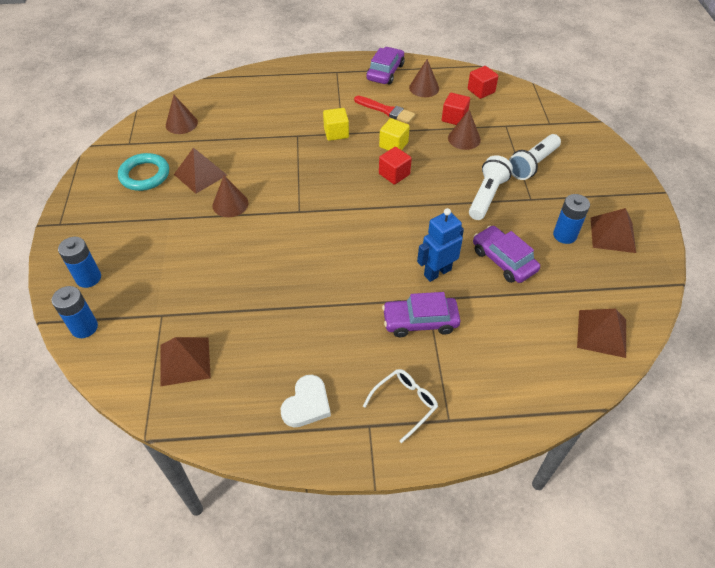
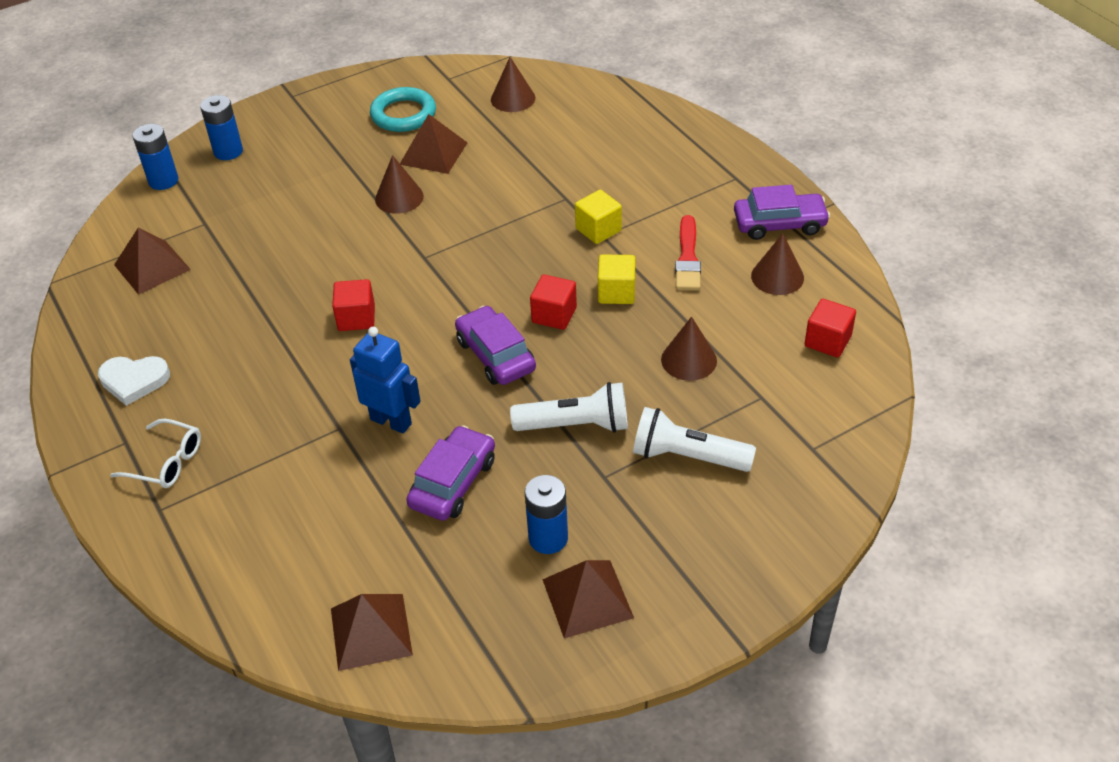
camera: 65 degrees right, 5 degrees down
(420, 321) = (298, 433): purple car -> purple car (495, 355)
(454, 118) = (730, 333): red cube -> red cube (356, 318)

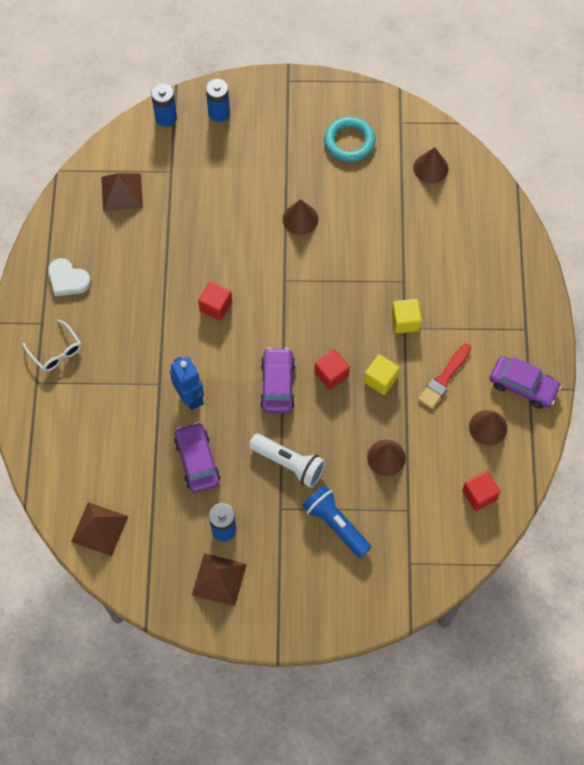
camera: 30 degrees right, 20 degrees up
(433, 153) = (346, 190): brown pyramid -> none
(453, 482) = (197, 461): purple car -> purple car turned 75 degrees counterclockwise
(687, 456) = (335, 524): white flashlight -> blue flashlight

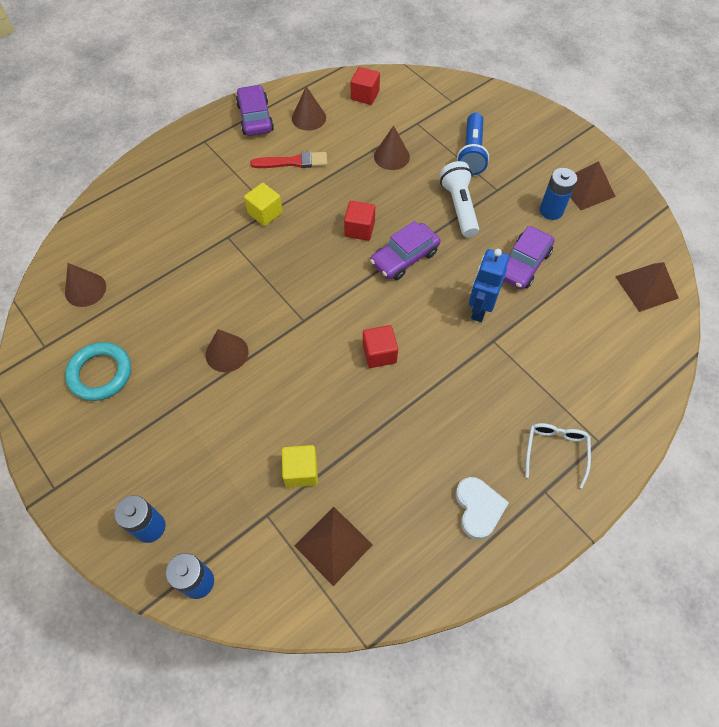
camera: 130 degrees left, 5 degrees down
(380, 379) = (332, 197): yellow cube -> yellow cube (301, 471)

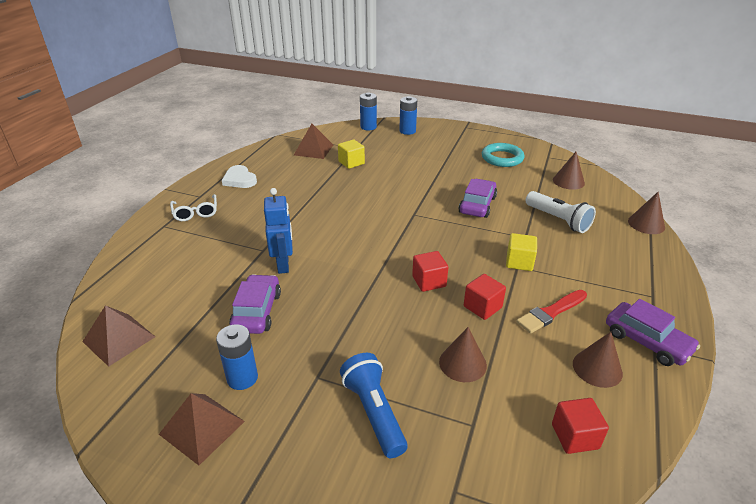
camera: 150 degrees right, 25 degrees down
(227, 353) = (444, 186): brown cone -> brown cone (646, 224)
(379, 353) = (345, 216): red cube -> red cube (482, 307)
(404, 257) = (371, 276): purple car -> purple car (477, 205)
(459, 207) = (349, 339): white flashlight -> white flashlight (558, 220)

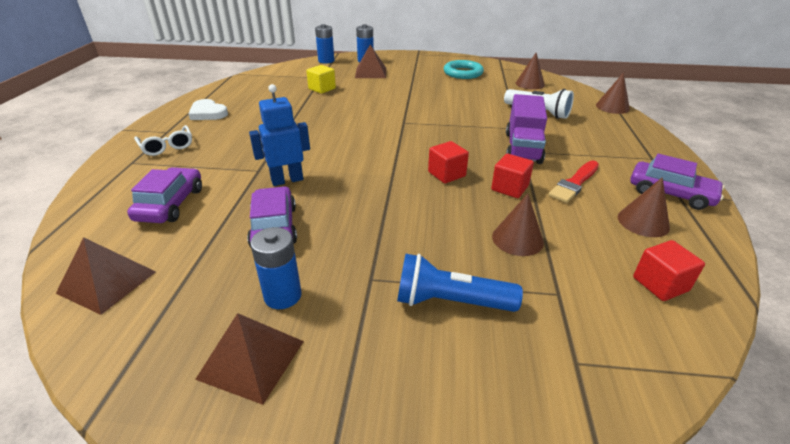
camera: 15 degrees left, 0 degrees up
(283, 265) = (287, 180): blue robot -> blue robot turned 90 degrees counterclockwise
(313, 150) = (278, 82): brown pyramid -> brown pyramid (370, 73)
(374, 412) = (450, 301): blue flashlight -> blue flashlight turned 45 degrees counterclockwise
(477, 205) = (460, 109): purple car -> purple car (170, 204)
(519, 262) = (523, 148): yellow cube -> purple truck

